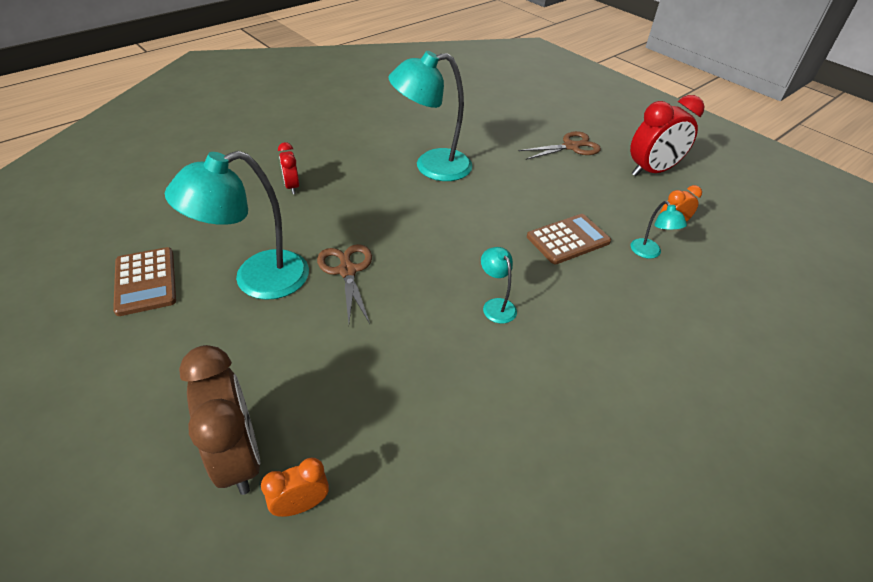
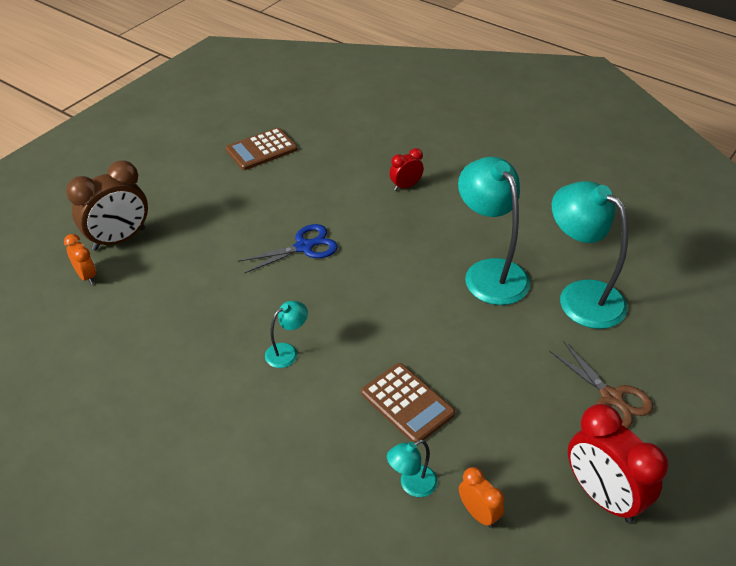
camera: 80 degrees right, 0 degrees up
(257, 280) = (278, 201): turquoise lamp -> turquoise lamp (580, 296)
(347, 271) = (304, 247): brown scissors -> blue scissors

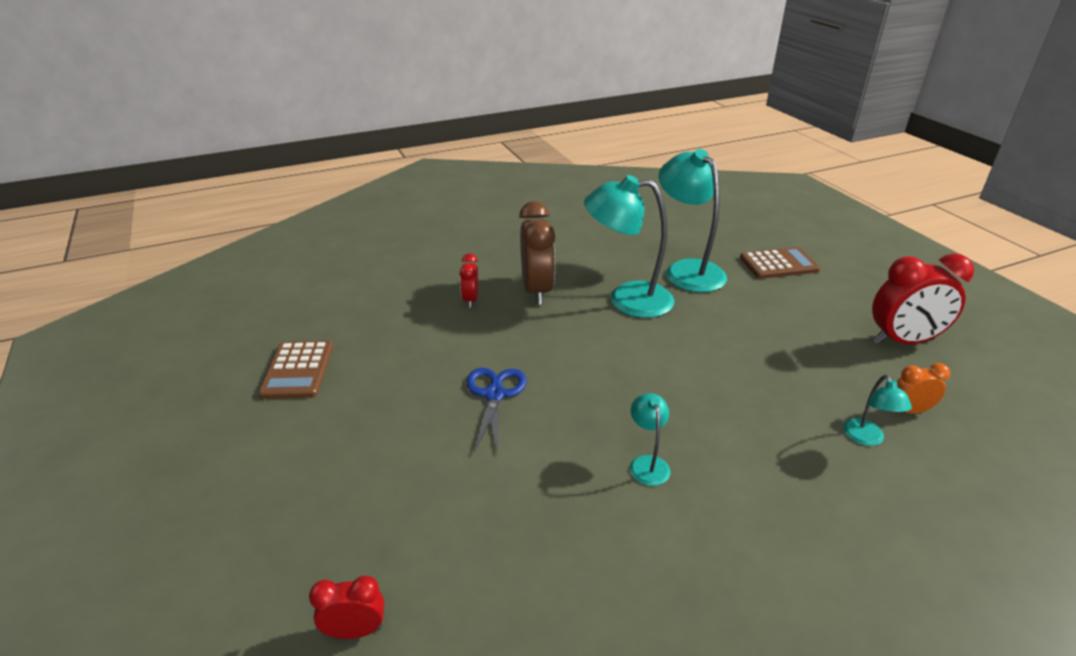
camera: 60 degrees left, 10 degrees down
(86, 276) = (355, 630): orange clock -> red clock
(119, 239) = (314, 563): brown clock -> brown clock (537, 291)
(407, 403) = (763, 404): brown calculator -> brown calculator (778, 264)
(580, 296) = (687, 270): turquoise lamp -> turquoise lamp turned 75 degrees clockwise
(611, 397) = (803, 299): brown scissors -> none

